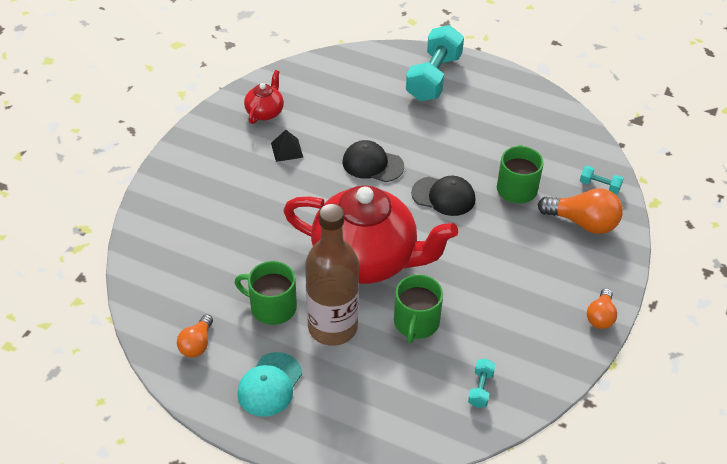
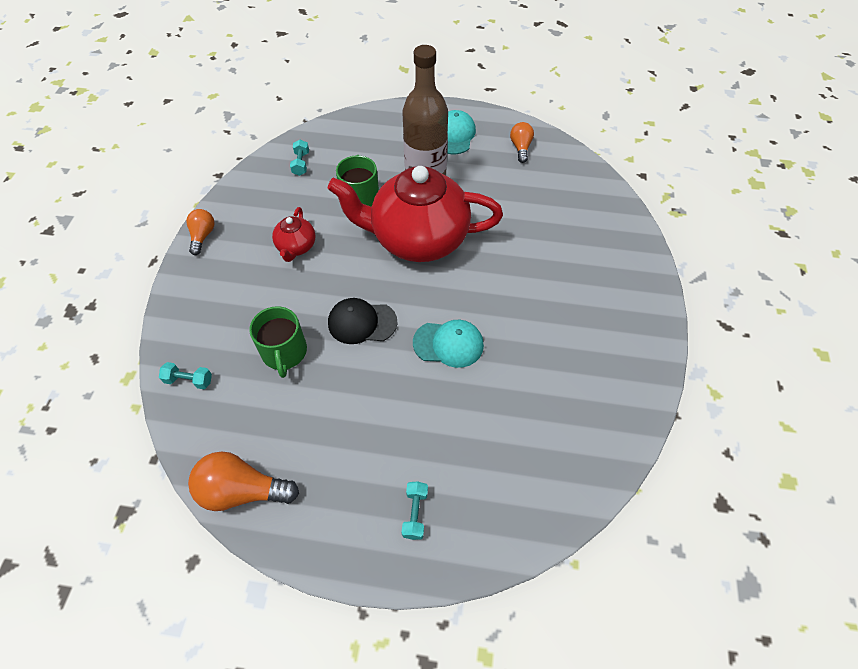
camera: 165 degrees right, 10 degrees up
(265, 112) = (601, 386): red teapot -> red teapot (296, 247)
(272, 307) = (479, 184): green mug -> none
(287, 150) = (548, 339): black pyramid -> none
(372, 164) = (448, 344): black cap -> turquoise cap
(433, 78) = (415, 513): turquoise dumbbell -> turquoise dumbbell, size x0.43
(582, 223) = (212, 327): orange light bulb -> orange light bulb (242, 490)

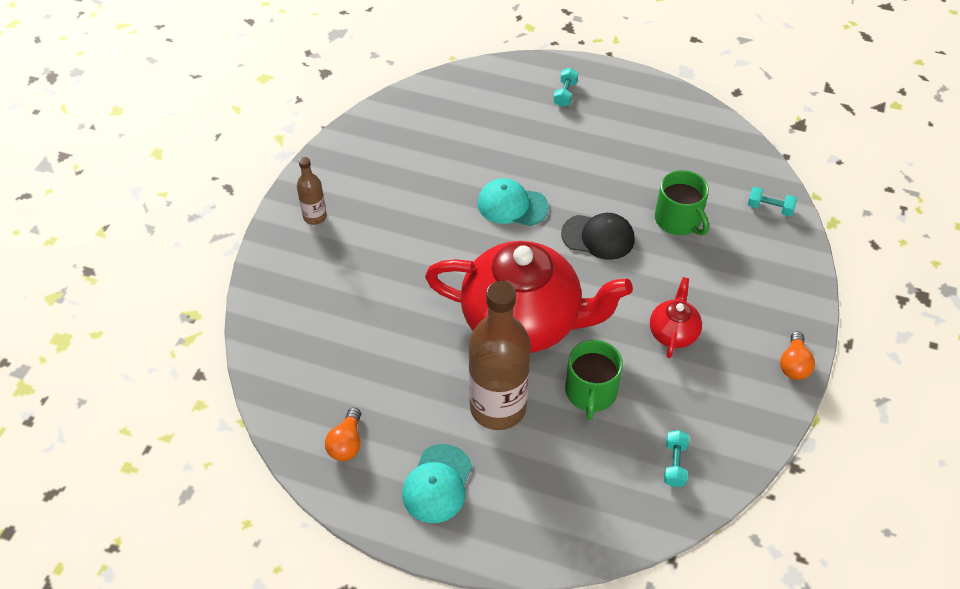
camera: 170 degrees left, 5 degrees down
(242, 490) = (704, 124): orange light bulb -> none
(284, 352) = (678, 220): green mug -> green mug turned 150 degrees clockwise
(628, 304) = (315, 217): none -> brown bottle

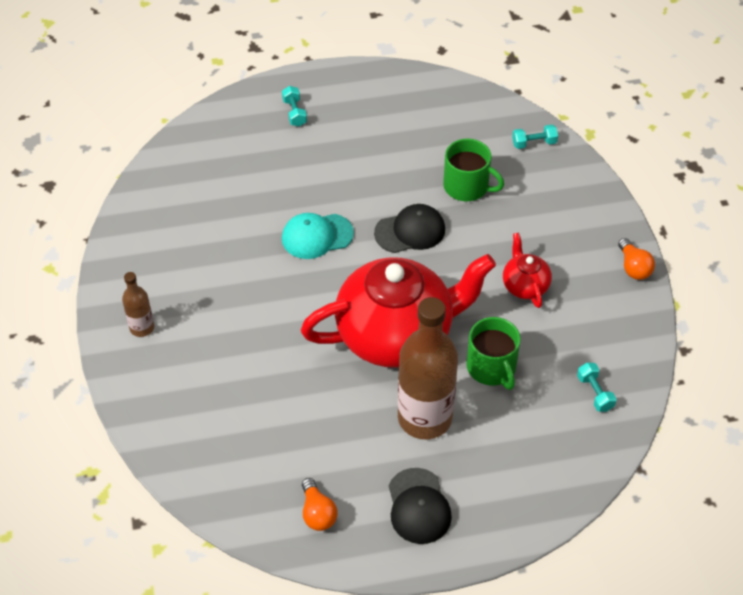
camera: 30 degrees left, 0 degrees up
(437, 484) = (418, 506): turquoise cap -> black cap

